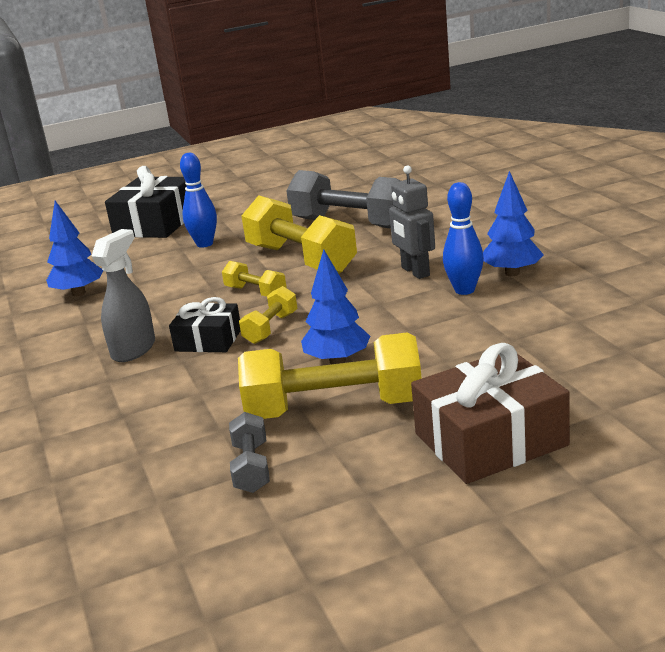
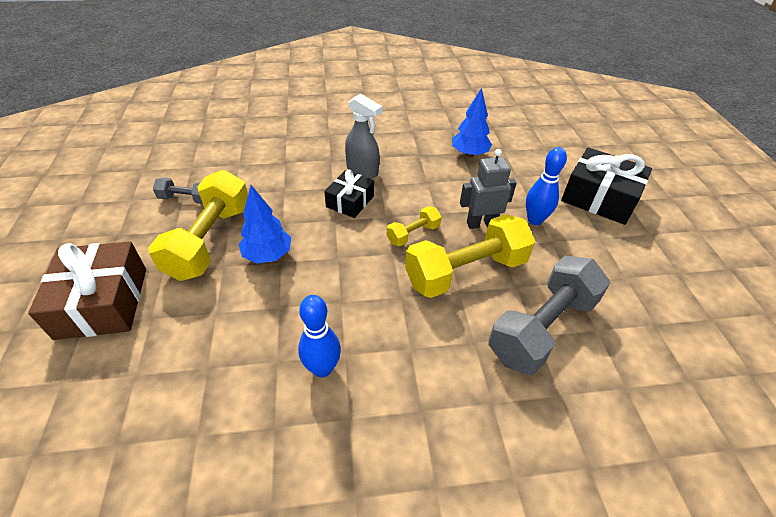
camera: 100 degrees right, 20 degrees up
(271, 328) = (345, 232): yellow dumbbell -> none
(415, 272) = (388, 344): grey robot -> grey robot (481, 224)
(512, 273) = (332, 425): blue tree -> none

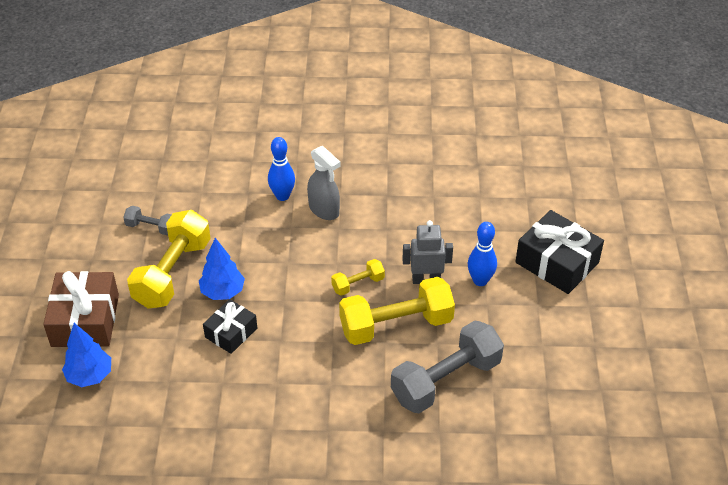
camera: 10 degrees right, 0 degrees up
(322, 368) = (257, 391): blue bowling pin -> blue bowling pin (282, 196)
(350, 201) = (305, 244): black gift -> black gift (231, 333)
(469, 154) = (440, 198): blue tree -> blue tree (90, 376)

